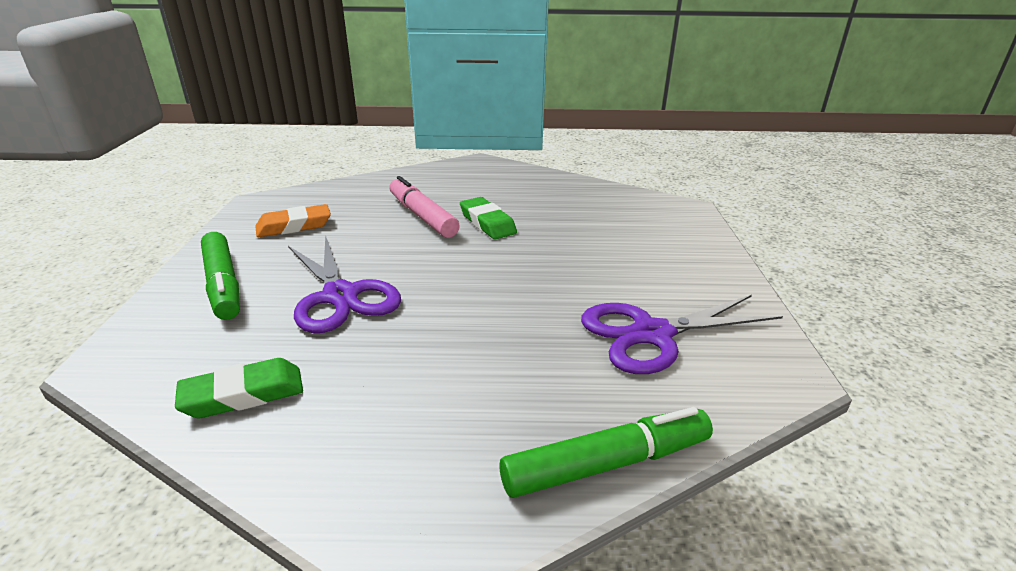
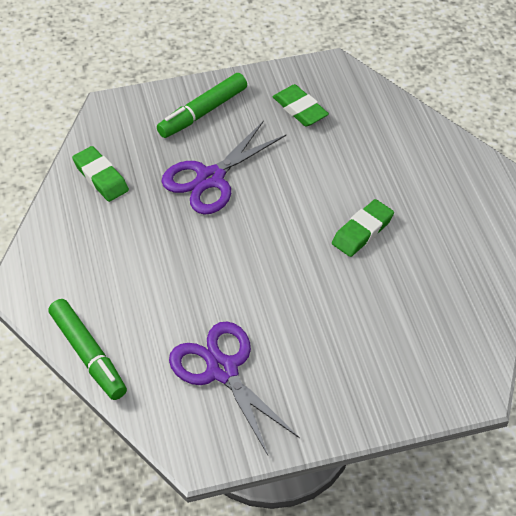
camera: 75 degrees right, 20 degrees up
(294, 226) = (300, 109): orange eraser -> green eraser
(422, 216) = (354, 182): pink marker -> none

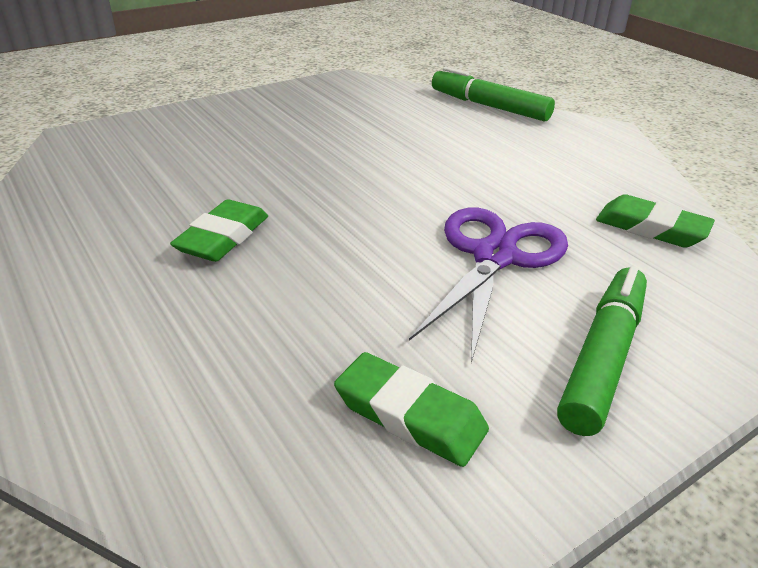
camera: 160 degrees right, 15 degrees down
(222, 370) = (353, 114): purple scissors -> none

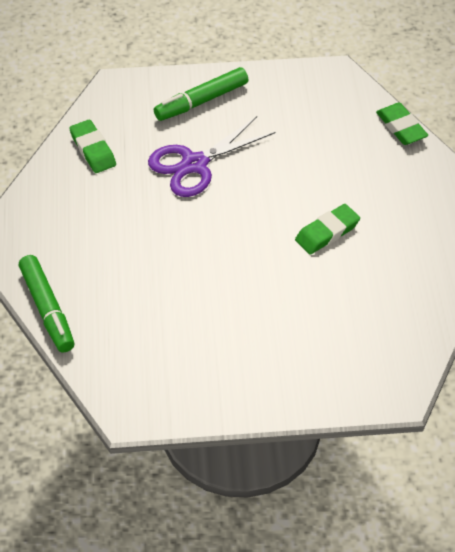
camera: 150 degrees left, 15 degrees up
(410, 415) = (294, 110): green eraser -> green eraser (401, 127)

